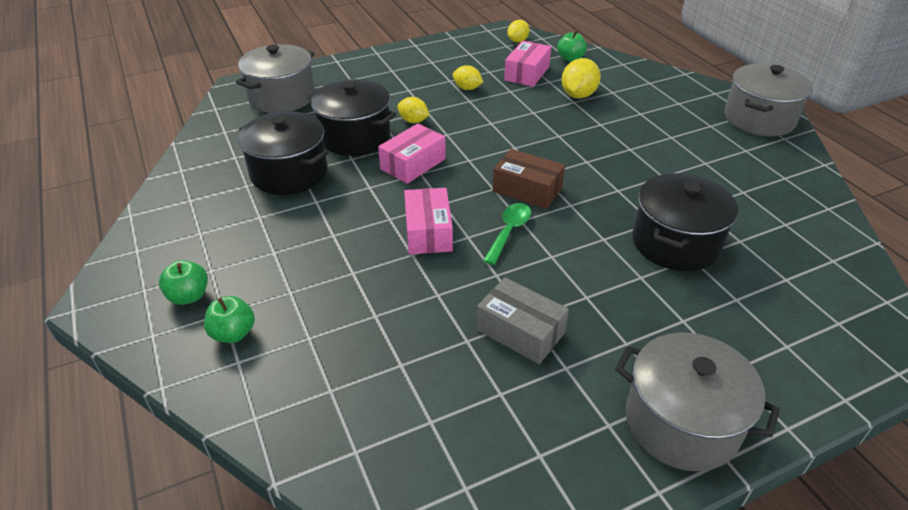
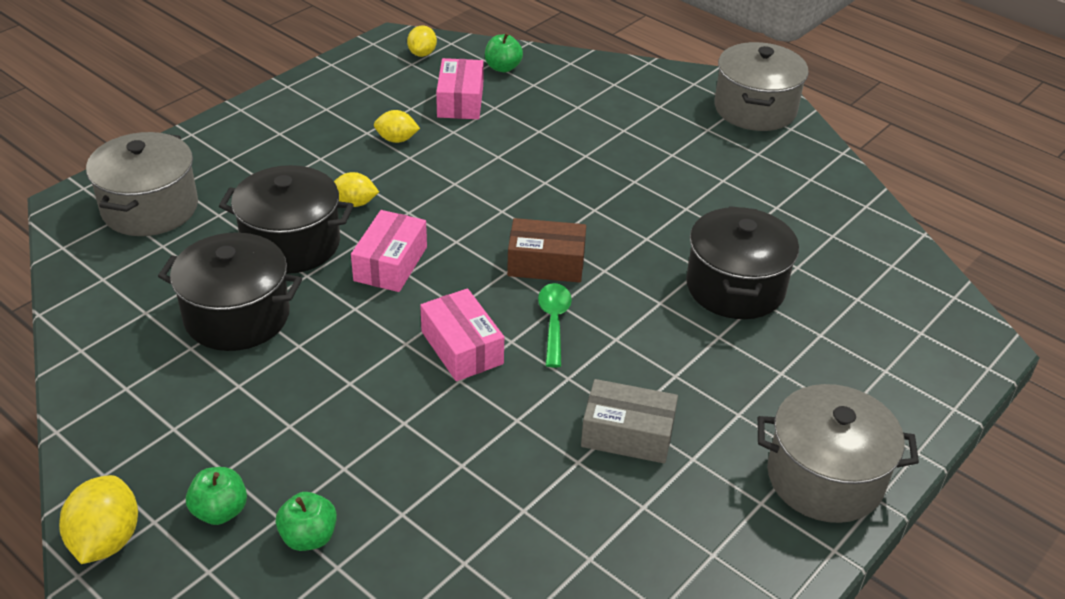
camera: 25 degrees left, 0 degrees up
(578, 95) = (539, 120): yellow lemon -> yellow lemon (106, 540)

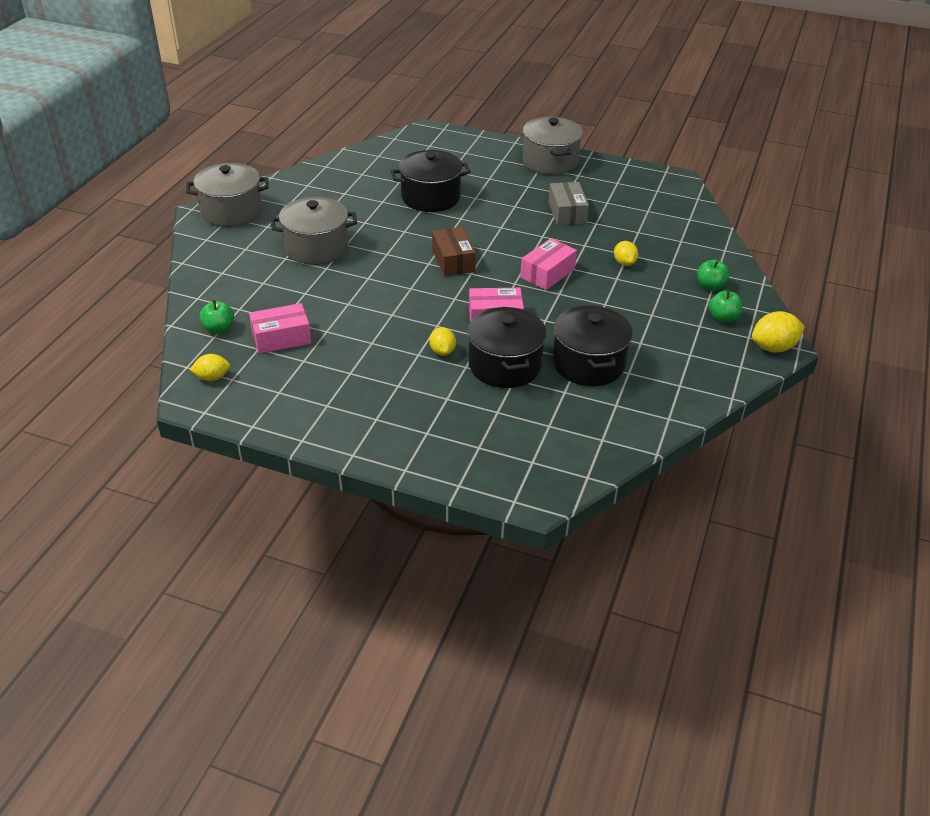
camera: 110 degrees left, 0 degrees up
(150, 208) = (514, 450): grey pot -> grey pot (316, 248)
(396, 139) = (352, 355): yellow lemon -> yellow lemon (624, 263)
(554, 322) = (503, 248): green spoon -> none

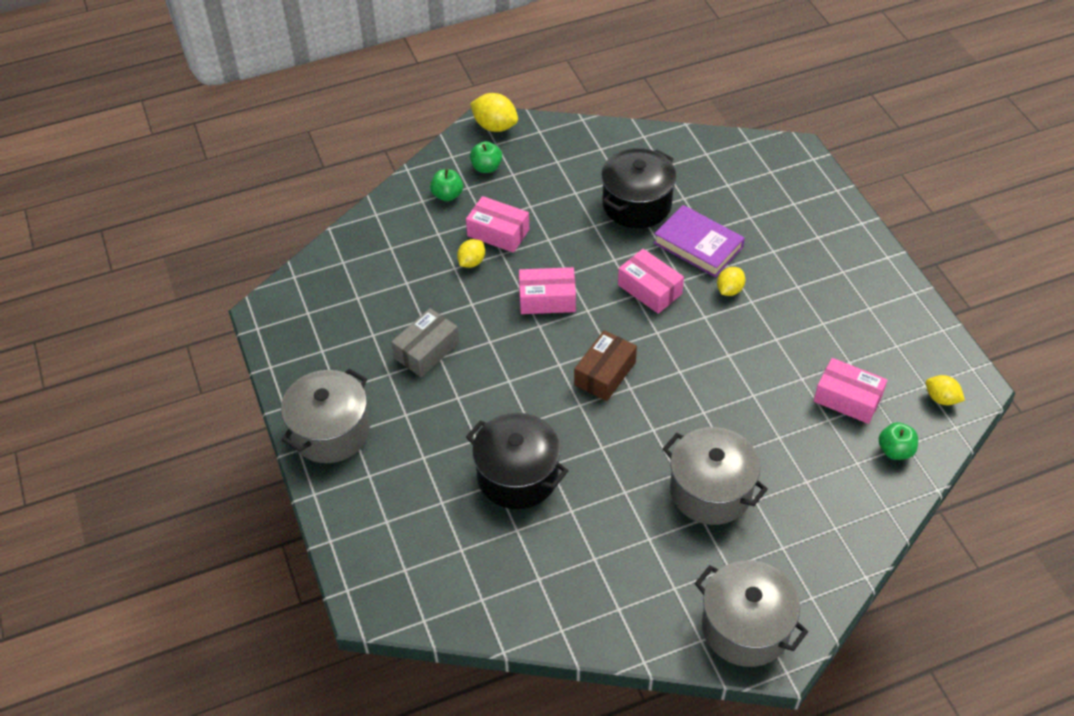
camera: 130 degrees left, 10 degrees up
(505, 365) = (698, 245): black pot -> purple book
(640, 287) = (498, 233): none -> pink box

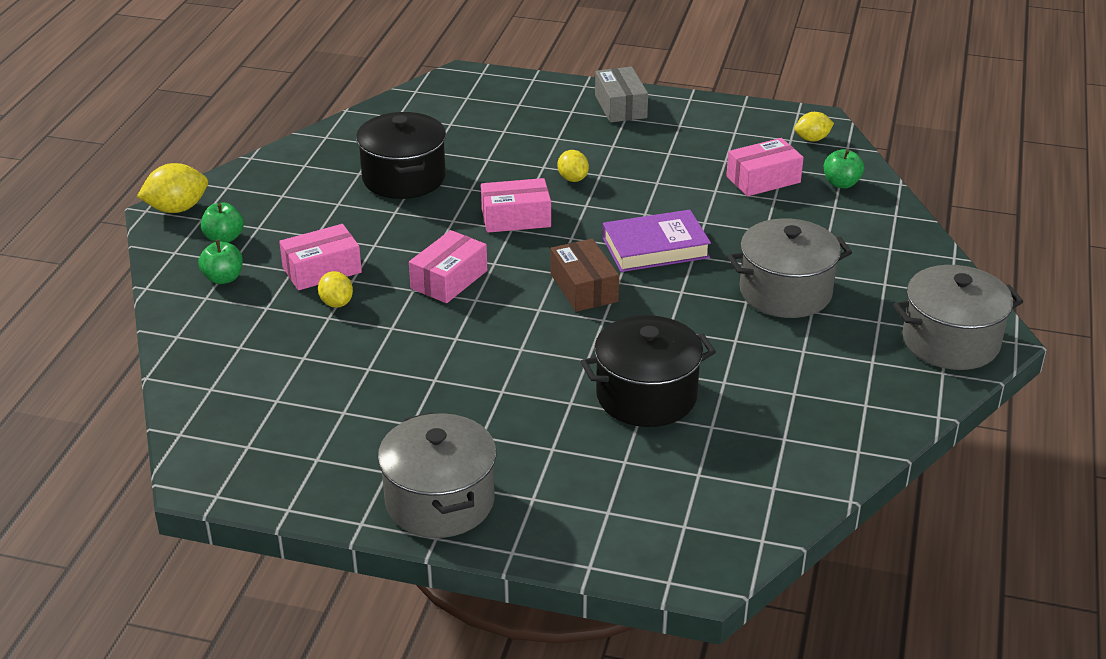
camera: 55 degrees left, 15 degrees down
(426, 350) = (414, 384): grey box -> grey box (620, 106)
(698, 245) = (499, 170): purple book -> purple book (655, 248)

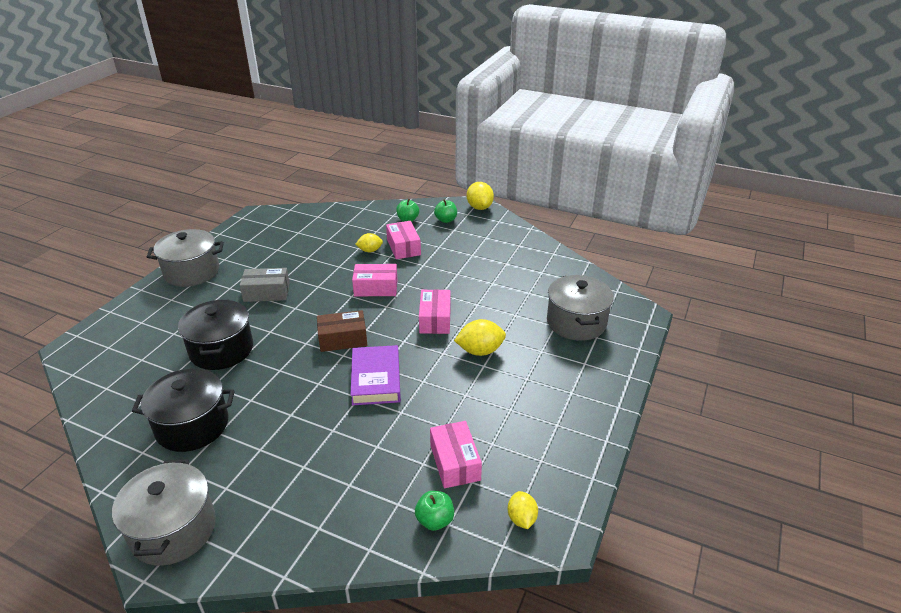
camera: 100 degrees right, 0 degrees up
(404, 178) = (496, 279): black pot -> black pot (192, 425)
(449, 279) = (376, 288): pink box -> pink box turned 45 degrees counterclockwise
(572, 179) = (480, 351): yellow lemon -> yellow lemon, size x1.55
(620, 106) = (592, 392): grey box -> grey box (266, 293)
(785, 292) = (290, 439): grey pot -> grey pot (576, 322)

